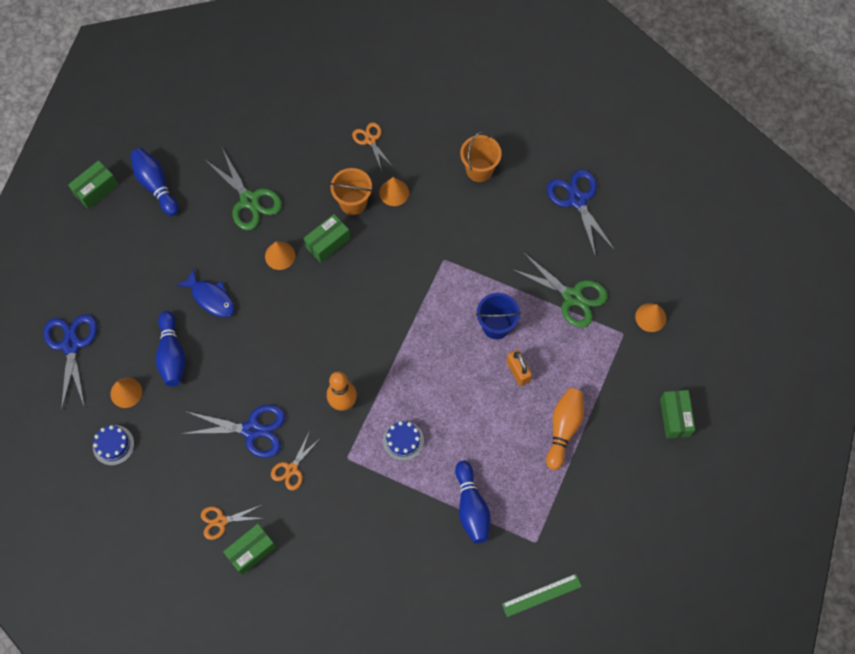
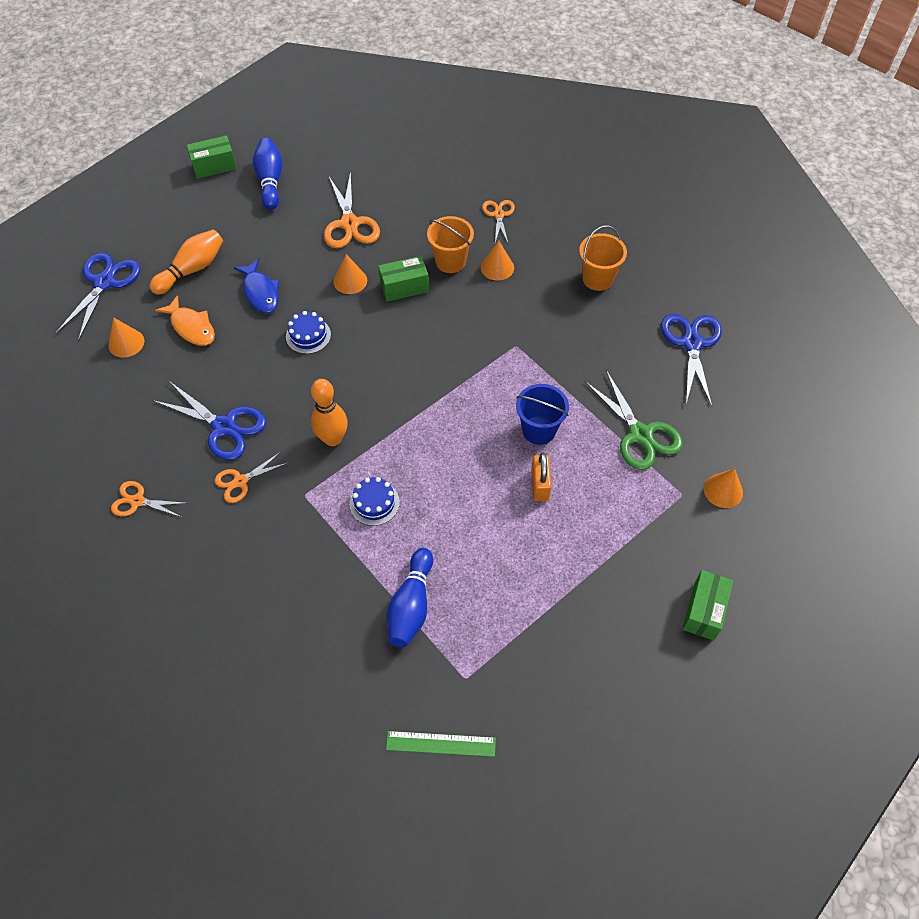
camera: 25 degrees right, 10 degrees down
(113, 445) = (82, 385): blue cake -> blue cake (308, 335)
(172, 355) = (191, 327): blue bowling pin -> orange fish
(249, 200) = (350, 224): green scissors -> orange scissors
(251, 551) = (148, 545): green box -> none
(563, 429) = (562, 567): orange bowling pin -> orange bowling pin (192, 270)

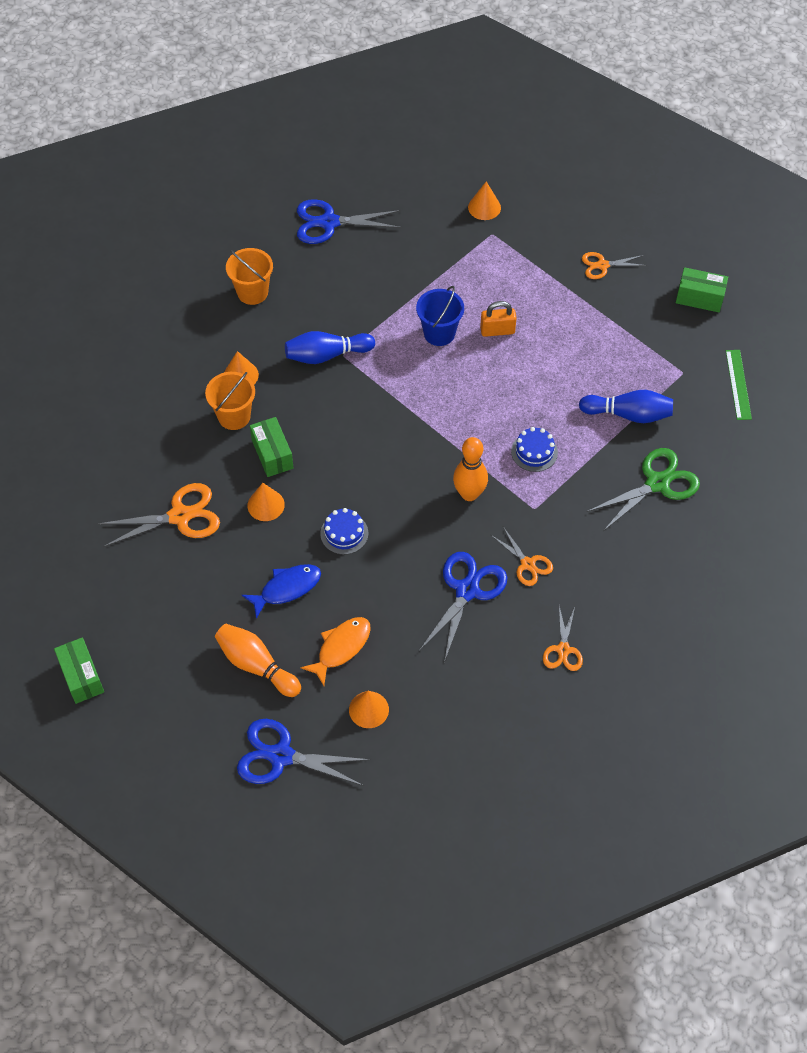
camera: 95 degrees left, 0 degrees up
(270, 181) = (110, 608): blue bowling pin -> blue bowling pin (327, 355)
(498, 215) = (164, 378): orange scissors -> orange scissors (602, 265)
(640, 434) = (435, 261): green scissors -> green scissors (657, 483)
(704, 611) = (595, 223): green box -> green box (699, 298)

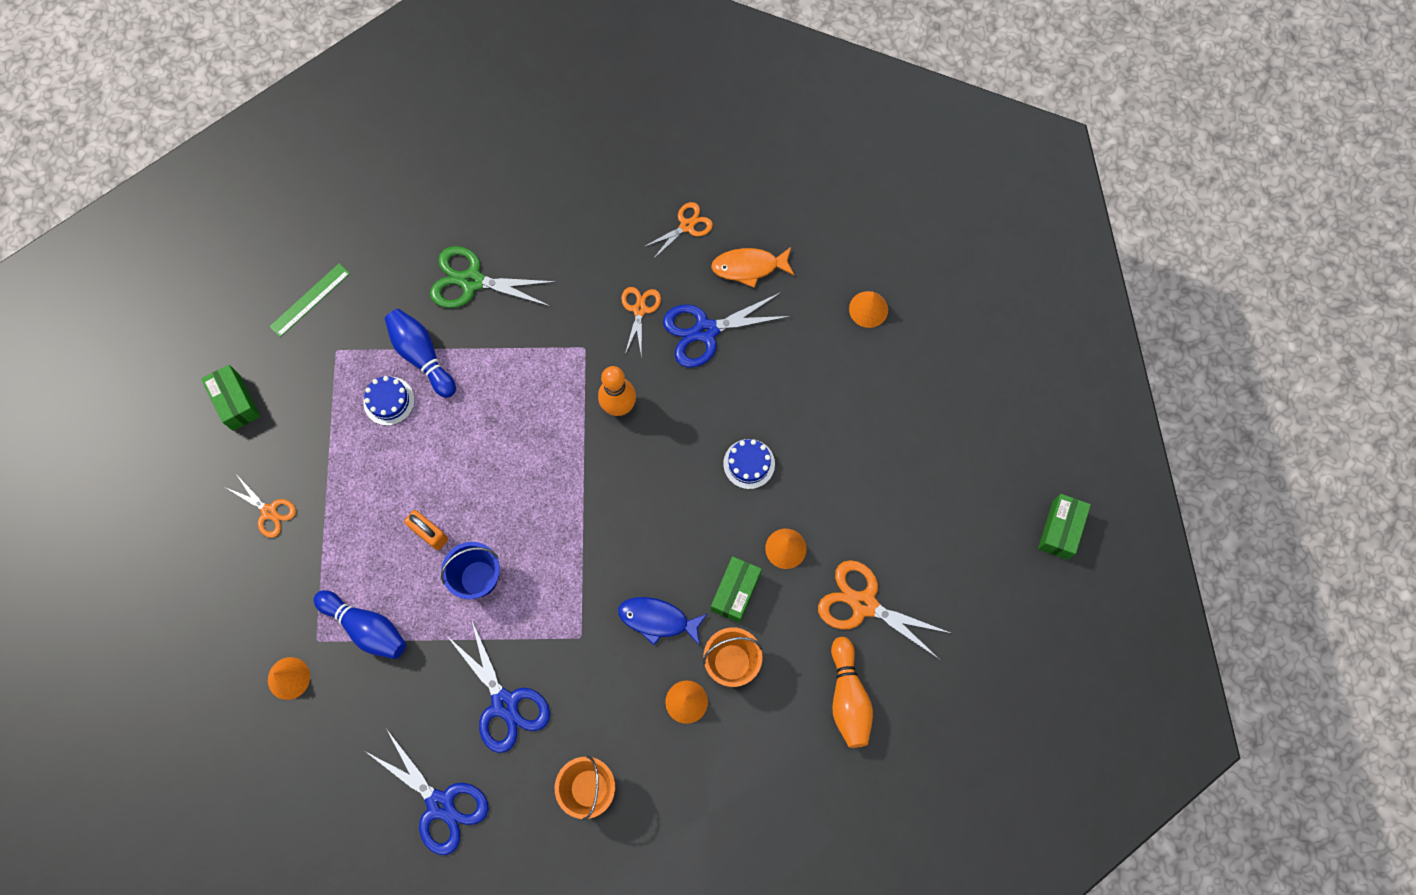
camera: 135 degrees left, 15 degrees up
(256, 665) = (918, 416): orange bowling pin -> orange bowling pin (848, 697)
(281, 756) = (963, 332): blue scissors -> blue scissors (505, 704)
(287, 588) = (838, 458): blue fish -> blue fish (657, 619)
(327, 355) = (594, 650): blue bowling pin -> blue bowling pin (366, 627)
(341, 648) = (843, 372): orange fish -> orange fish (749, 267)
(534, 452) = (530, 394): blue cake -> blue cake (389, 401)

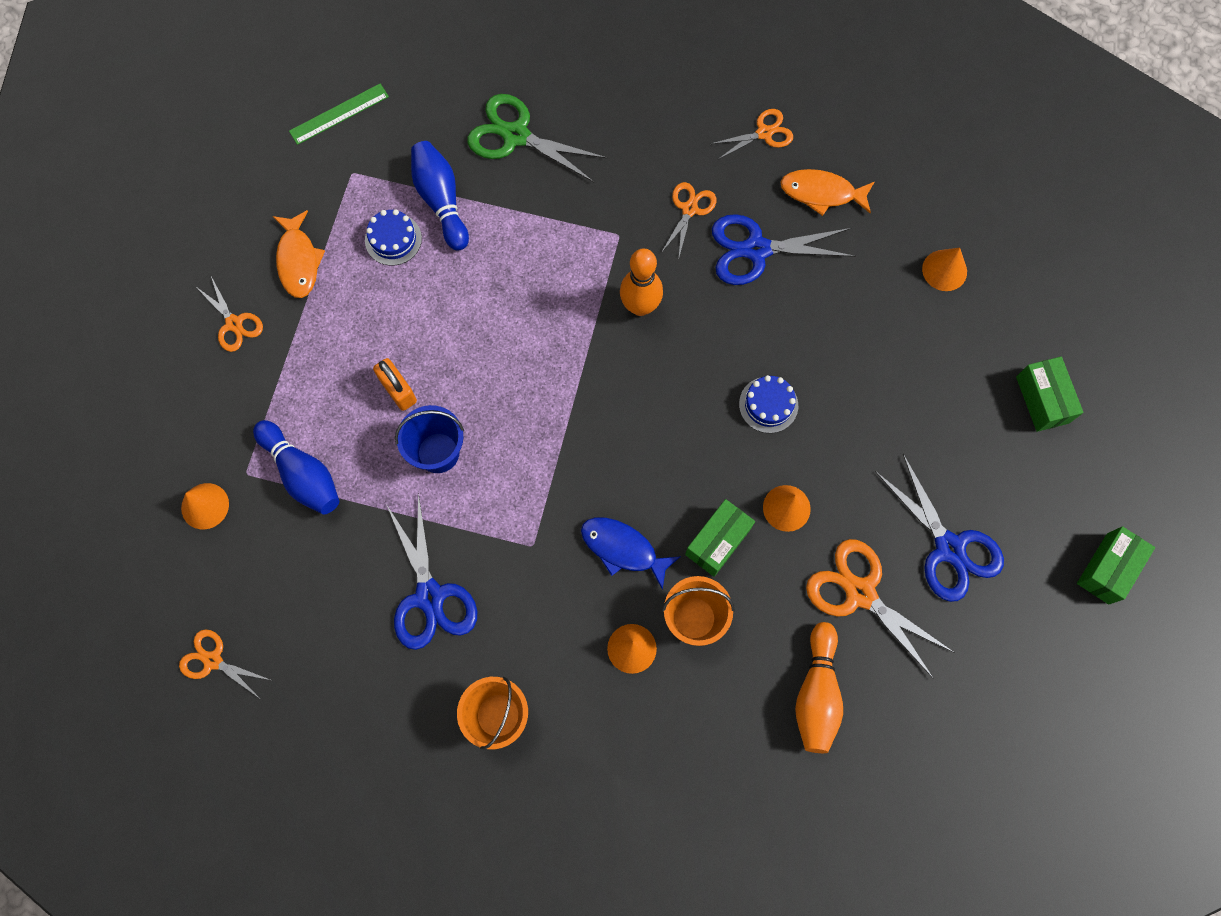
camera: 15 degrees right, 0 degrees up
(236, 402) = (232, 201): green box -> green box (1042, 399)
(310, 441) = (298, 261): none -> orange fish
(333, 808) = (213, 660): none -> orange scissors
(440, 804) = (330, 688): blue scissors -> blue scissors (949, 548)

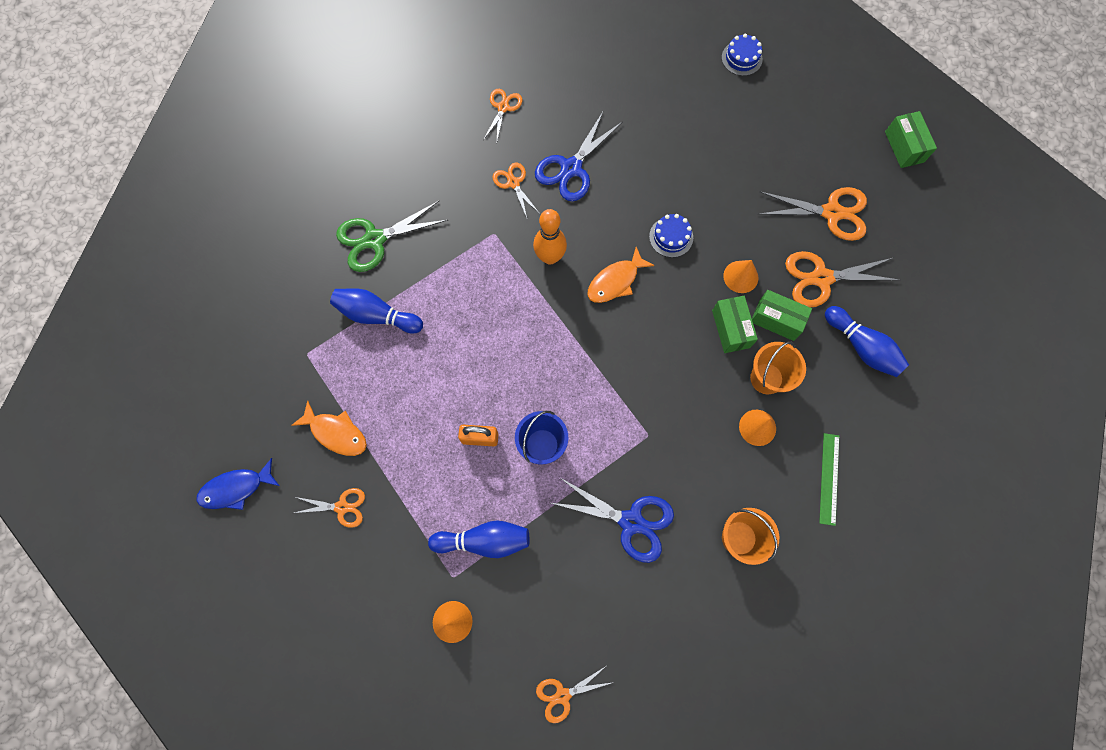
camera: 50 degrees left, 0 degrees up
(339, 114) = (257, 330): green ruler -> green ruler (829, 478)
(393, 239) = (376, 364): blue cake -> blue cake (741, 58)
(623, 549) = (692, 384): blue fish -> blue fish (236, 488)
(816, 693) = (861, 347): orange bowling pin -> blue bowling pin
(822, 193) = (567, 108): orange fish -> orange fish (615, 281)
(944, 270) = (669, 86): orange cone -> none
(949, 548) = (831, 213): blue scissors -> orange scissors
(1042, 399) = (785, 100): green box -> green box (776, 320)

